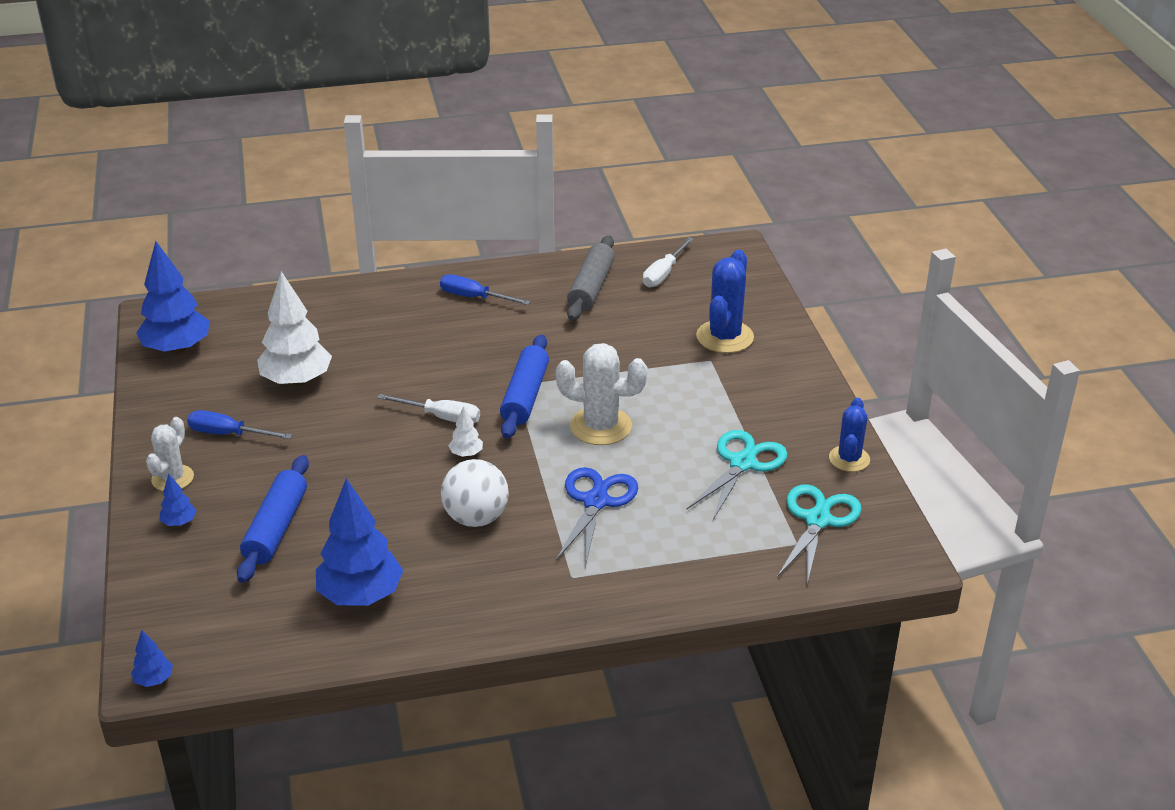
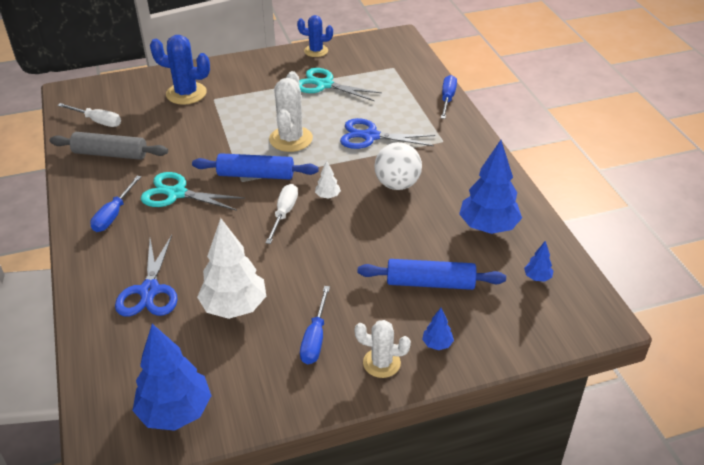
camera: 95 degrees left, 5 degrees up
(154, 680) = (606, 316): blue tree -> blue tree (537, 277)
(343, 327) = (149, 290): none -> blue scissors
(692, 597) = (447, 99): none -> blue screwdriver
(817, 520) = (372, 61): turquoise scissors -> turquoise scissors (177, 193)

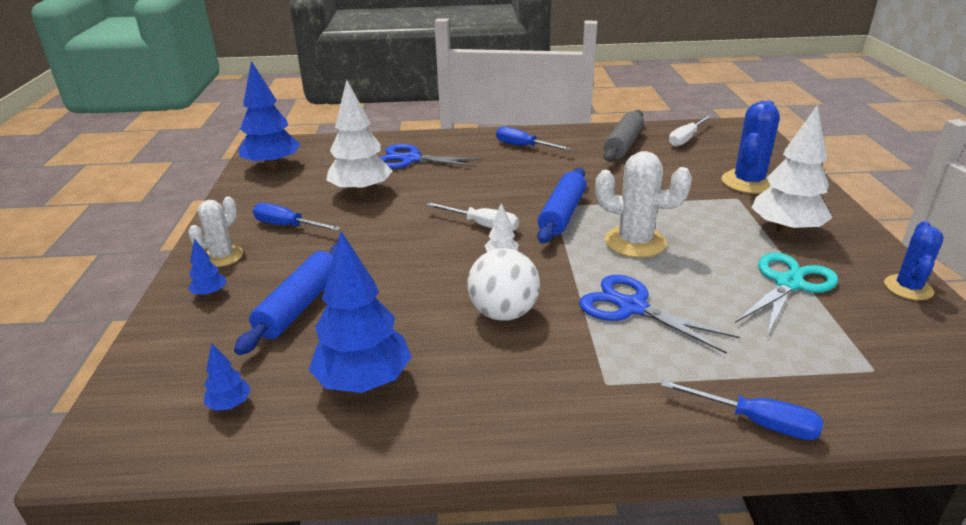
camera: 105 degrees right, 10 degrees down
(177, 193) = (544, 172): turquoise scissors -> none
(259, 82) = (786, 230): none -> white tree
(370, 136) = (632, 307): blue scissors -> blue scissors turned 75 degrees counterclockwise

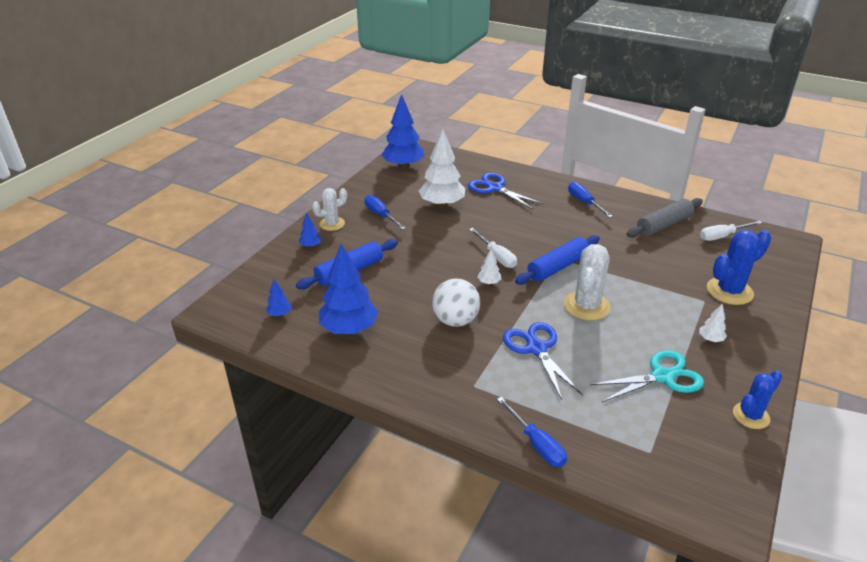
camera: 30 degrees right, 5 degrees up
(635, 242) = (586, 306): white cactus -> white cactus turned 60 degrees clockwise
(786, 230) = (710, 339): white tree -> white tree, size x0.44

